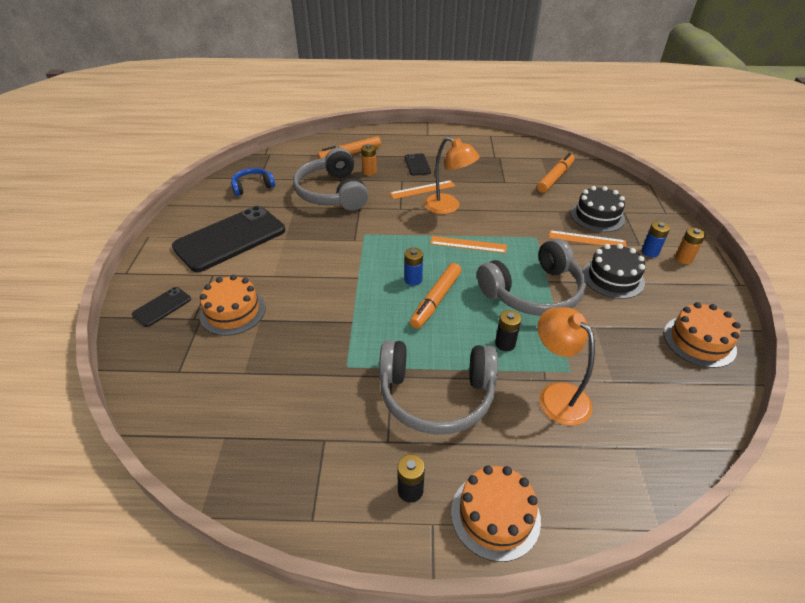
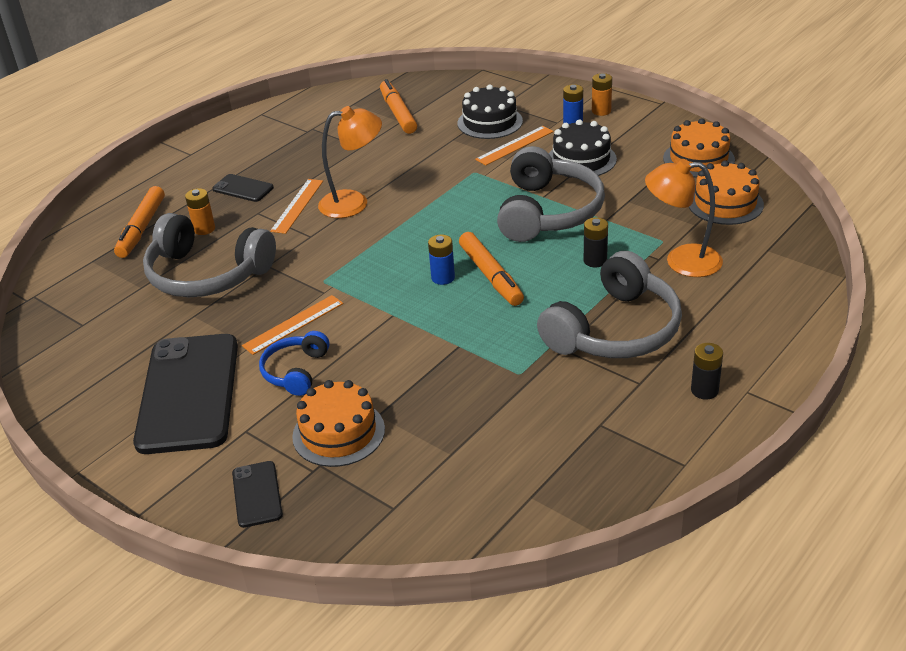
camera: 50 degrees left, 5 degrees down
(253, 186) = (95, 337): blue headphones -> blue headphones (296, 371)
(468, 244) = (433, 218): orange ruler -> orange ruler (293, 324)
(495, 515) = (767, 352): orange cake -> orange cake (725, 203)

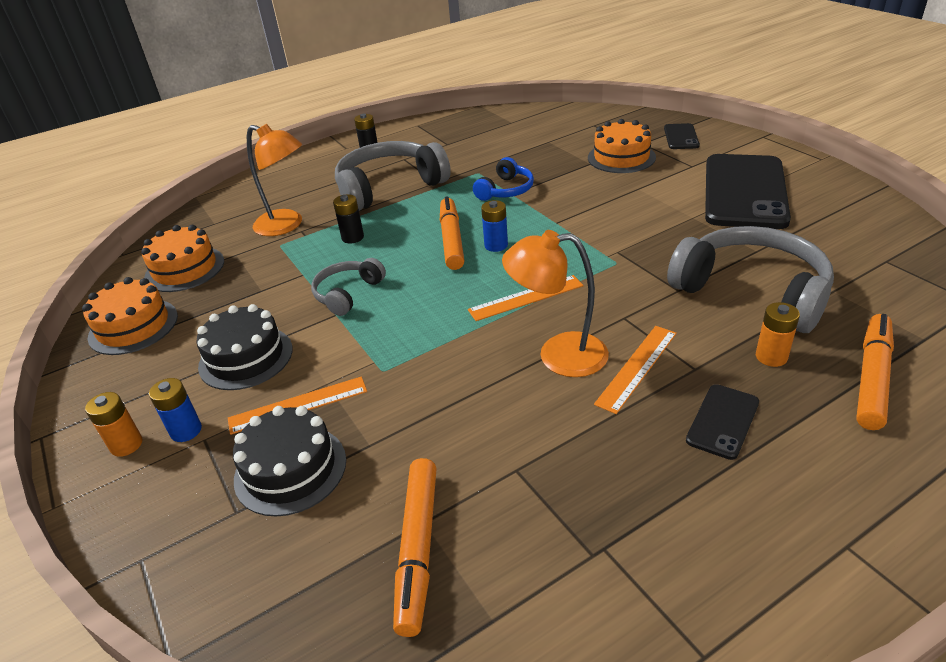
camera: 160 degrees left, 0 degrees up
(243, 188) = (722, 421): black phone -> black phone turned 75 degrees clockwise
(293, 324) = (650, 227): orange ruler -> orange ruler (526, 298)
(296, 371) = (650, 194): blue headphones -> blue headphones (505, 190)
(548, 212) = (348, 293): grey headphones -> grey headphones, size x0.53

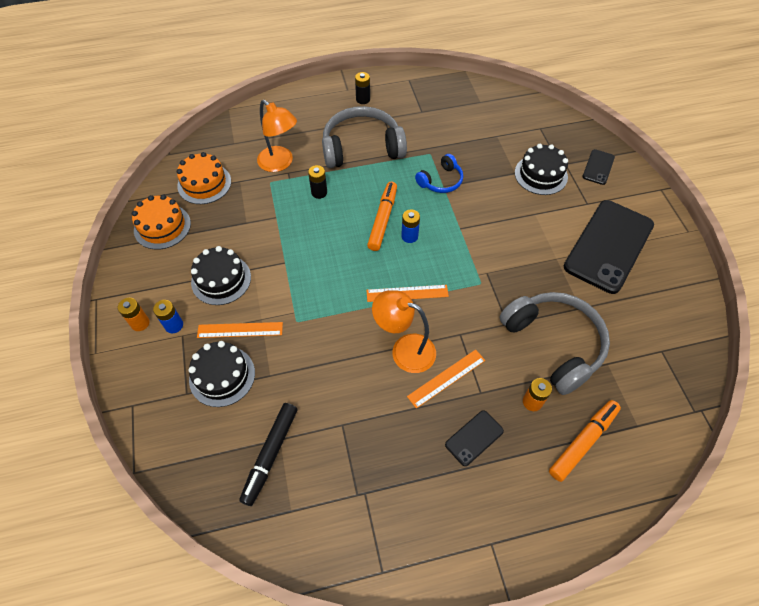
camera: 15 degrees right, 20 degrees up
(348, 293) = (298, 246): grey headphones -> none
(418, 548) = (270, 455): orange marker -> black marker
(621, 157) = (541, 175): orange cake -> black cake

